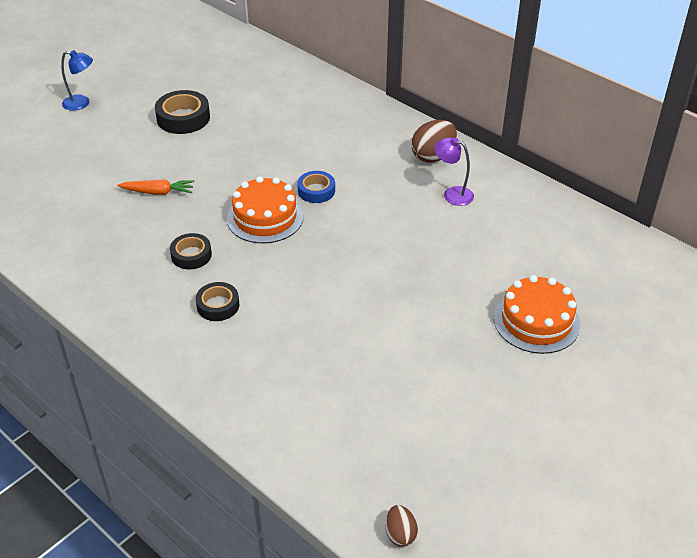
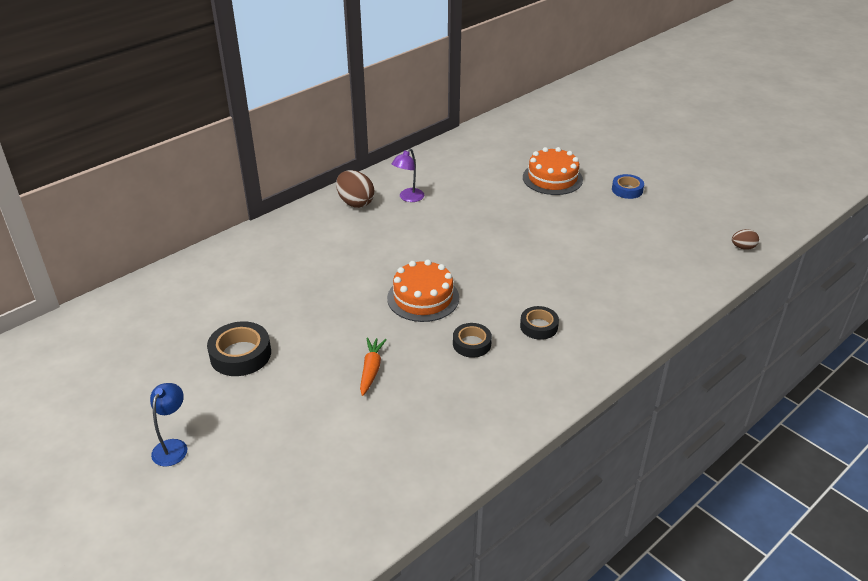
camera: 85 degrees left, 5 degrees down
(316, 191) = (390, 267): blue tape -> blue tape (627, 190)

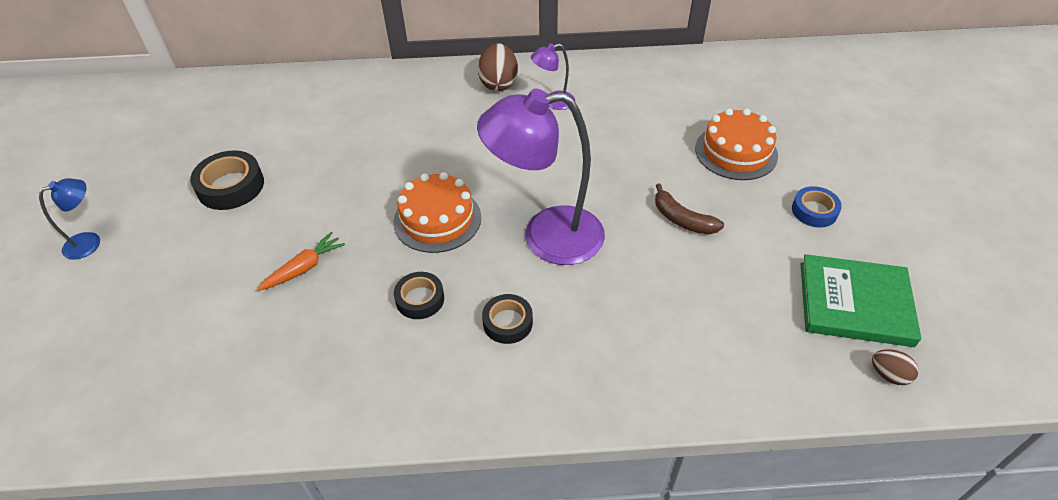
camera: 40 degrees right, 10 degrees up
(503, 273) = (546, 237): none -> purple lamp
(566, 226) = (682, 219): none -> brown banana
(694, 224) = (855, 303): none -> green book

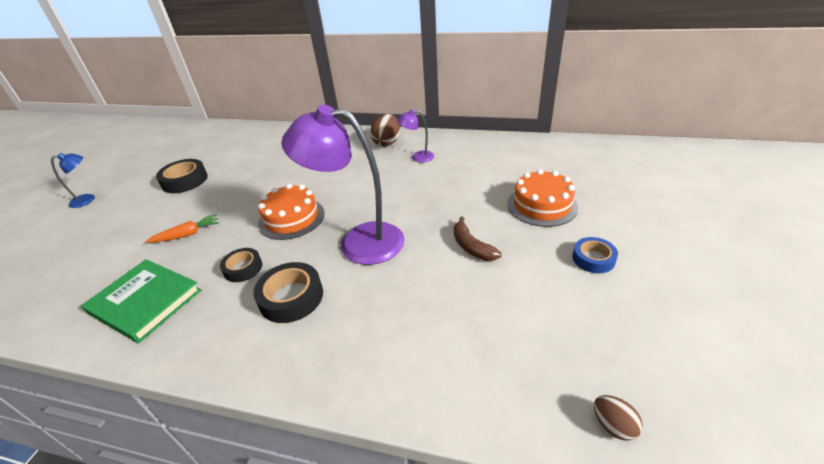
camera: 20 degrees right, 10 degrees down
(507, 322) = (291, 297): black tape -> black tape, size x1.54
(855, 303) = (602, 345): green book -> green book (145, 302)

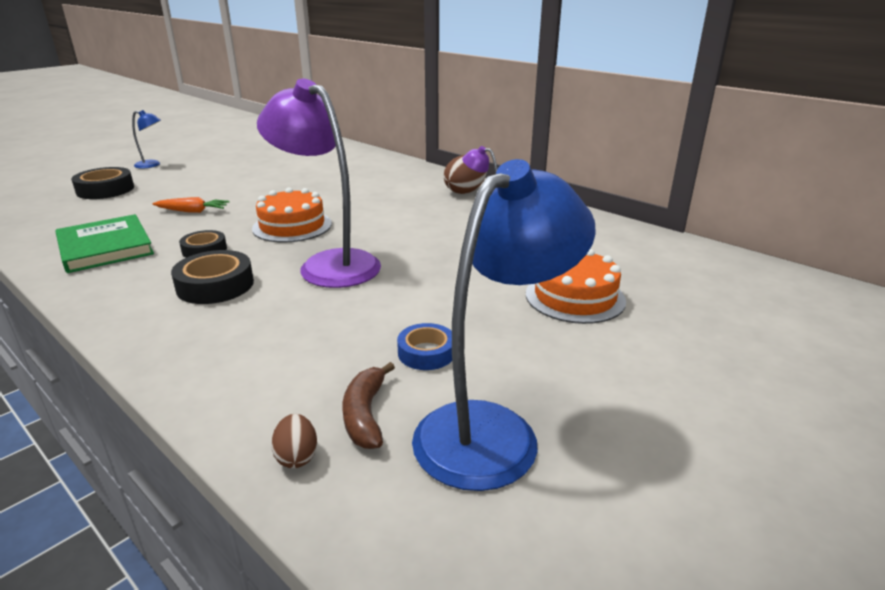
camera: 25 degrees right, 10 degrees down
(185, 181) = (239, 172): black tape -> black tape (105, 190)
(471, 247) = (438, 307): brown banana -> brown banana (365, 415)
(593, 259) = (573, 368): blue tape -> blue tape (426, 352)
(597, 324) = (492, 429): none -> blue lamp
(613, 425) = (385, 524): brown egg -> brown egg (297, 456)

